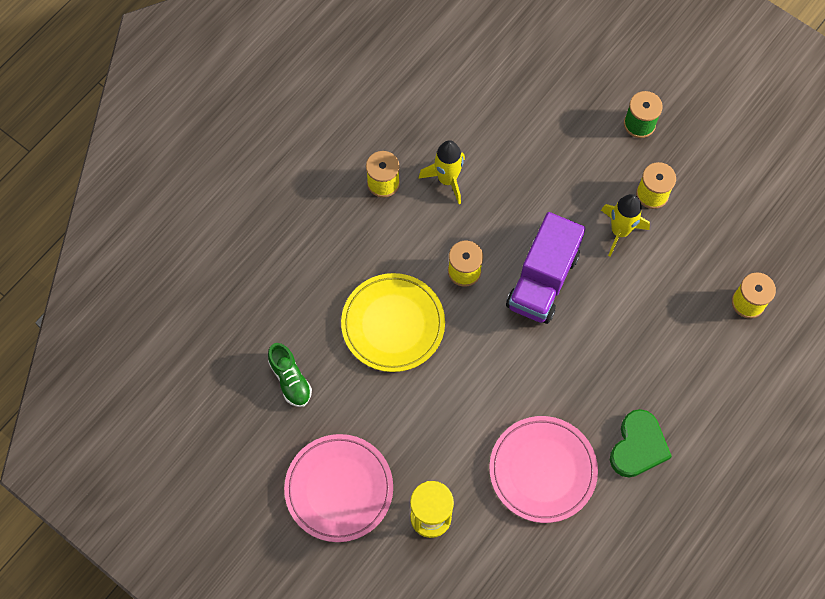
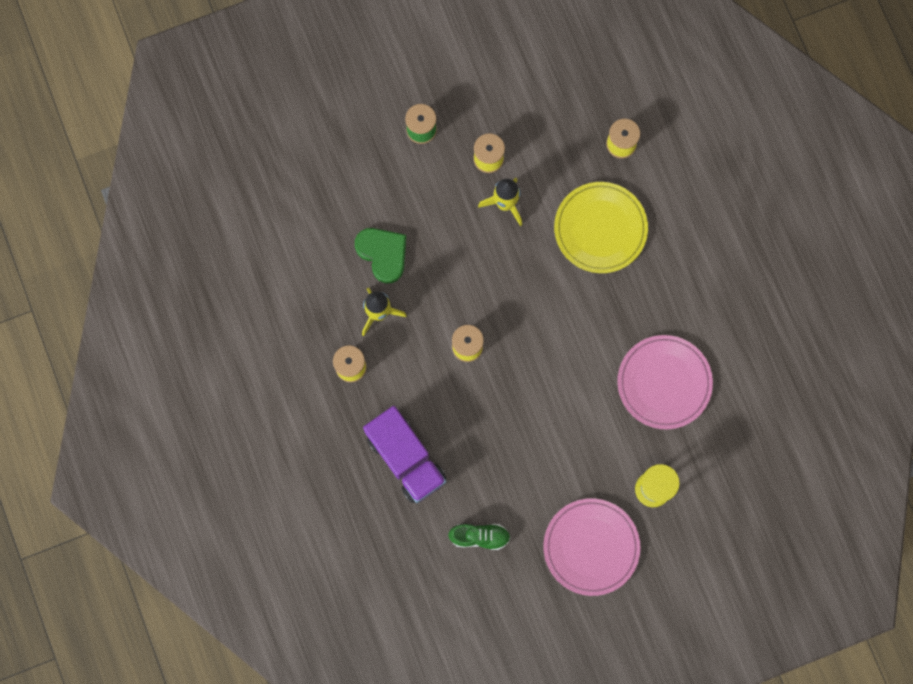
camera: 60 degrees left, 10 degrees up
(393, 324) = (480, 429): yellow plate -> yellow plate (600, 229)
(542, 280) = (511, 289): purple truck -> purple truck (406, 458)
(638, 446) = (686, 300): green heart -> green heart (383, 254)

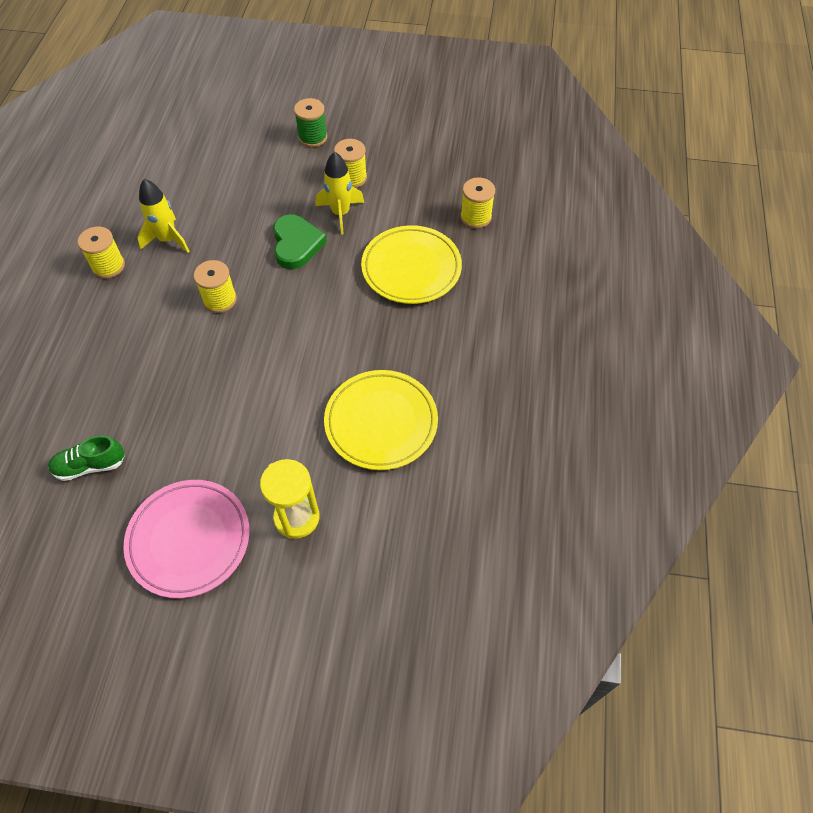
camera: 30 degrees right, 20 degrees down
(383, 254) = (209, 201): green heart -> green heart (296, 244)
(406, 458) = (87, 360): purple truck -> none
(479, 537) = (90, 465): green shoe -> green shoe turned 135 degrees clockwise
(664, 383) = (381, 422): pink plate -> yellow plate

